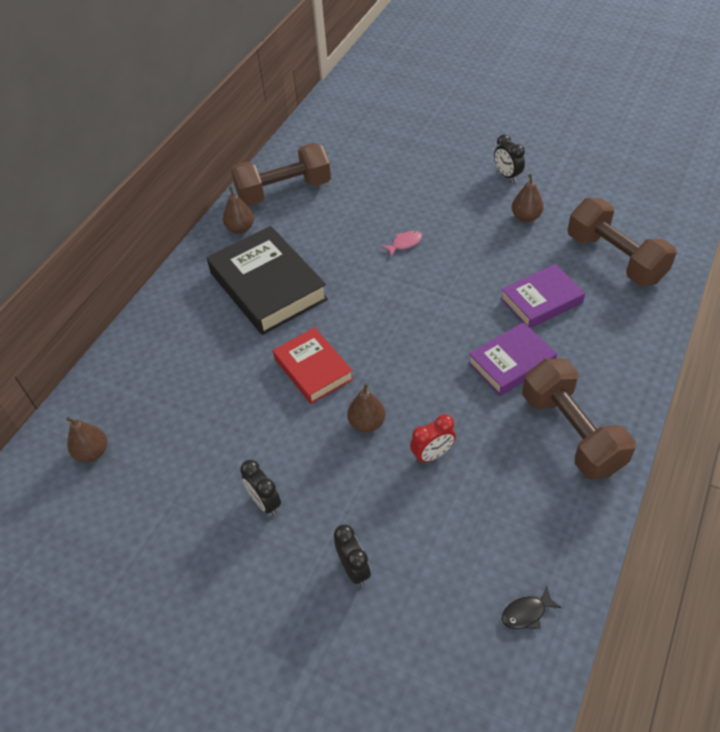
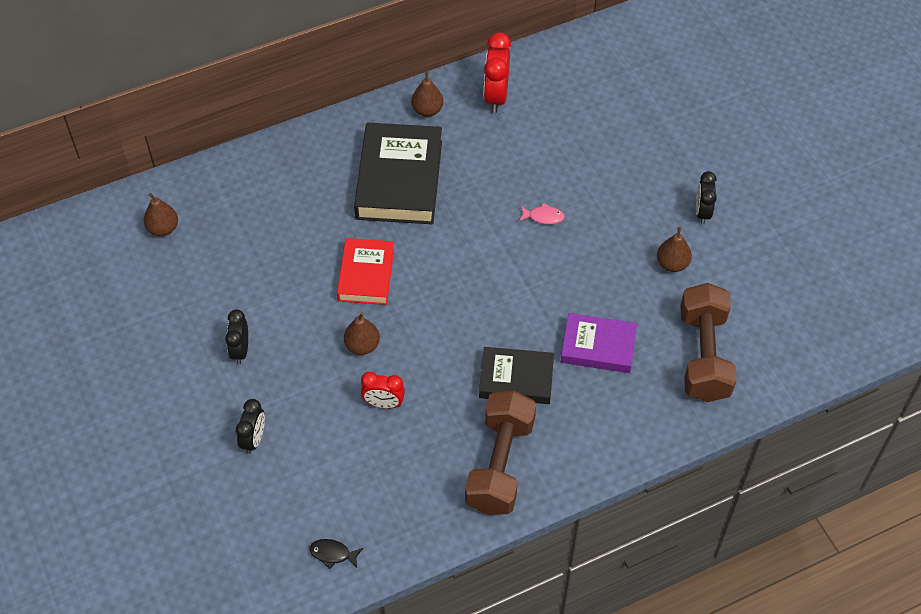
camera: 35 degrees right, 5 degrees up
(284, 191) = (496, 97): brown dumbbell -> red clock
(511, 363) = (516, 379): purple book -> black book

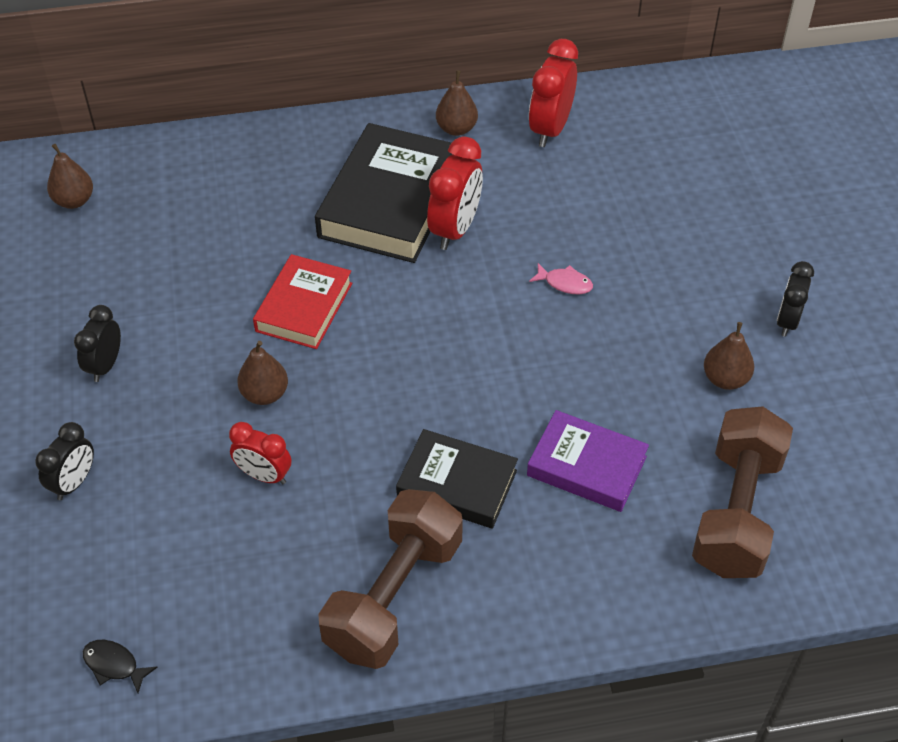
camera: 15 degrees right, 5 degrees down
(453, 192) = (455, 229): none -> red clock

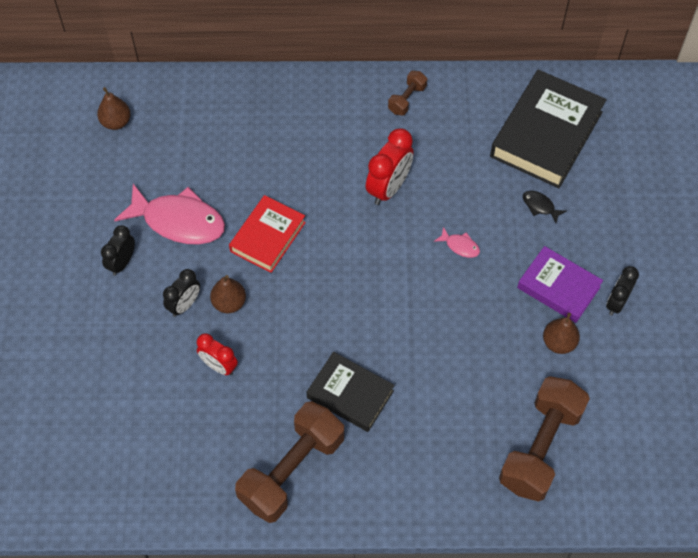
camera: 10 degrees right, 10 degrees up
(74, 482) = (90, 350): black clock -> black clock (184, 305)
(114, 665) = (101, 488): black fish -> black fish (540, 206)
(178, 305) = (178, 221): none -> pink fish
(391, 202) = (346, 157): black book -> black book (546, 134)
(456, 129) = (407, 99): brown pear -> brown dumbbell
(550, 129) = (478, 110): red clock -> none
(586, 466) = (443, 395): purple book -> purple book (558, 287)

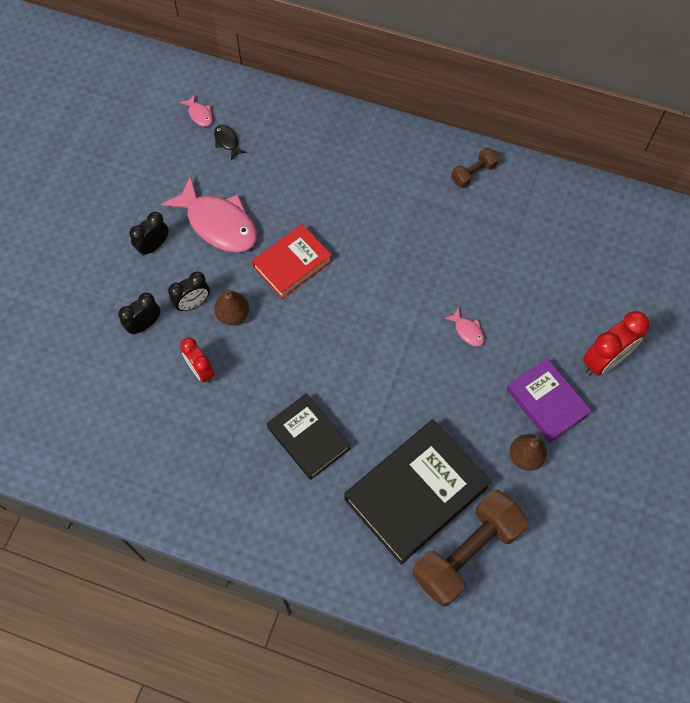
camera: 20 degrees right, 5 degrees up
(116, 122) = (199, 114): brown pear -> pink fish
(292, 470) = (227, 491): brown dumbbell -> none
(388, 188) = (422, 253): red clock -> red clock (604, 360)
(540, 206) = (560, 317): black fish -> black fish (227, 142)
(546, 134) = (594, 248): black book -> black book (416, 493)
(616, 303) = (598, 437): black clock -> black clock (144, 325)

